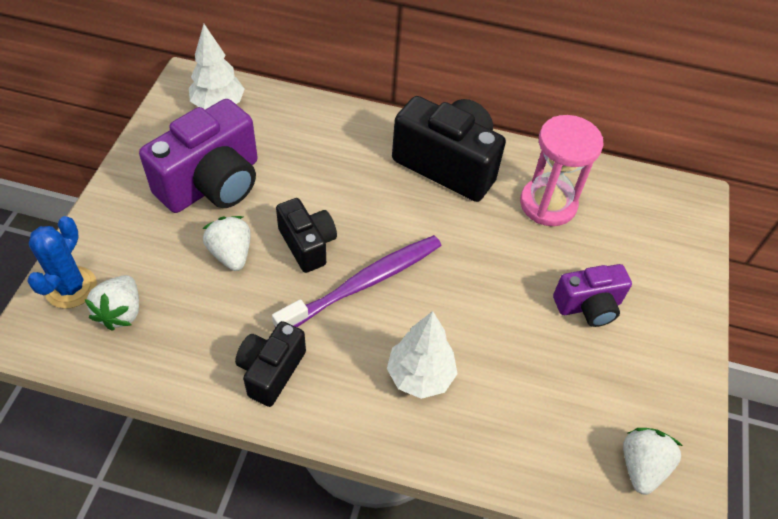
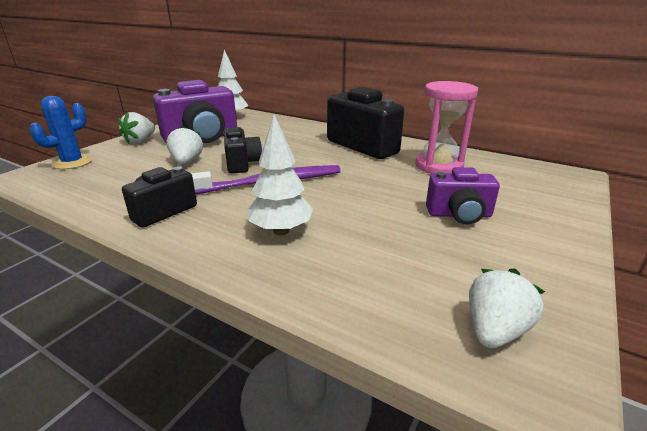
camera: 20 degrees right, 25 degrees down
(121, 312) = (90, 174): white strawberry -> white strawberry (140, 141)

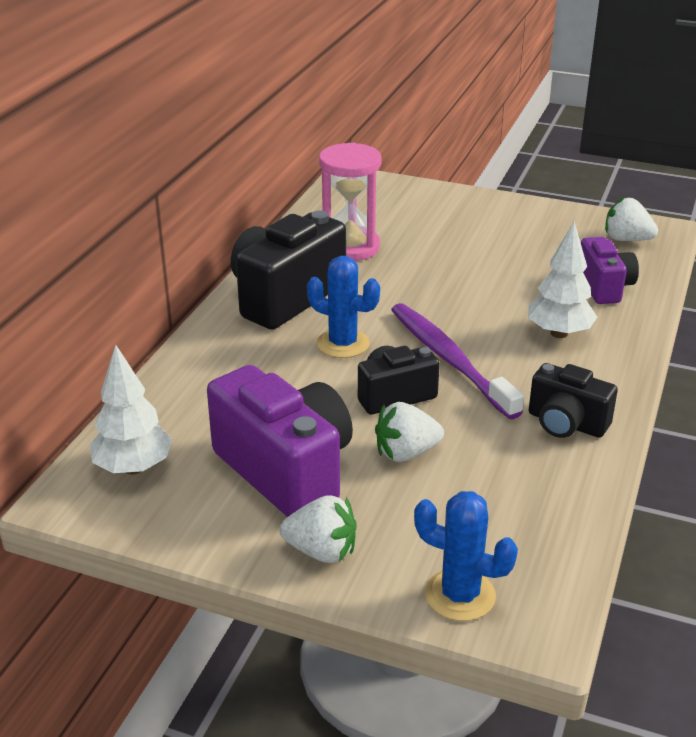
camera: 100 degrees left, 5 degrees up
(306, 155) = (343, 344): none -> blue cactus
(459, 215) = (473, 242): purple camera -> purple camera (604, 287)

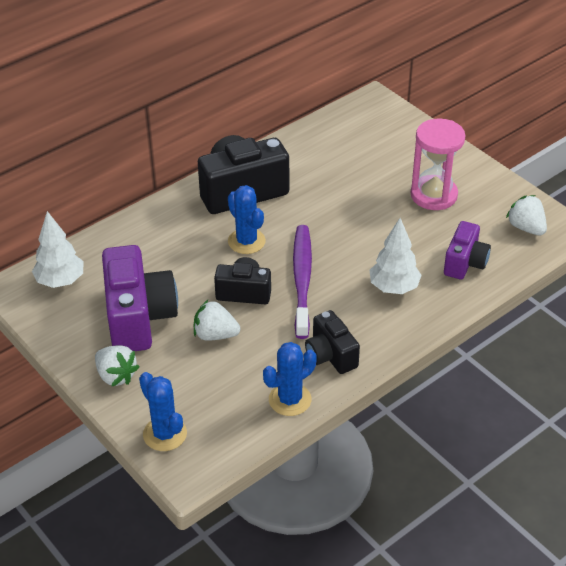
camera: 30 degrees right, 10 degrees up
(350, 247) = (319, 164): pink hourglass -> pink hourglass (433, 195)
(572, 488) = (290, 399): none -> blue cactus

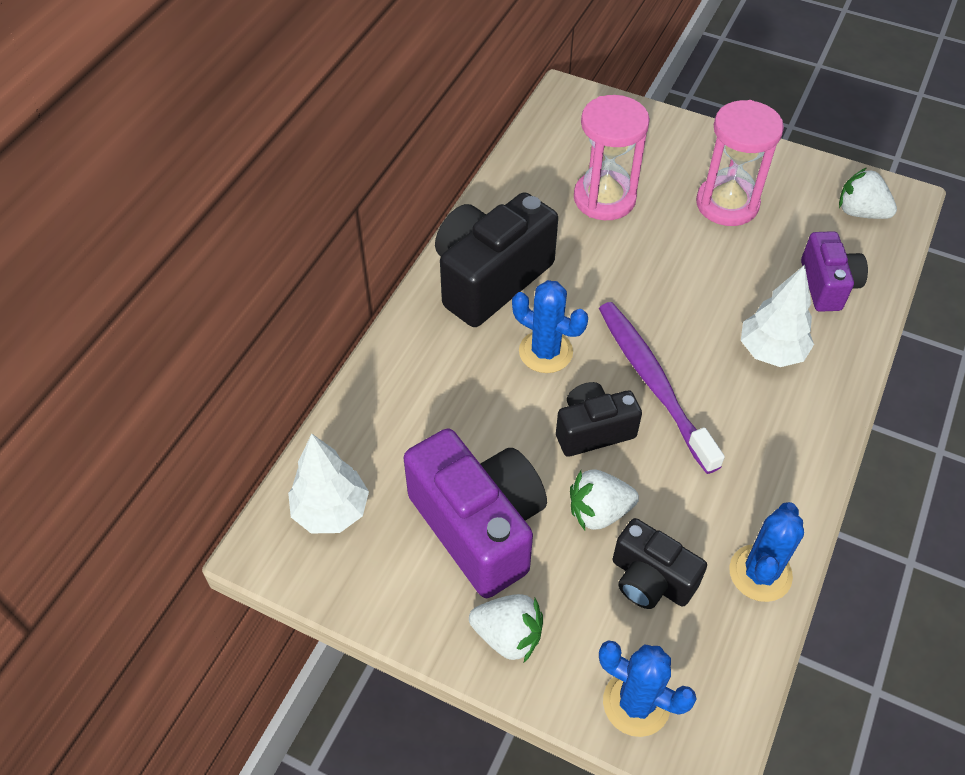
camera: 25 degrees left, 10 degrees up
(330, 355) = (764, 483): black camera -> black camera (650, 580)
(351, 167) = (604, 198): none -> pink hourglass

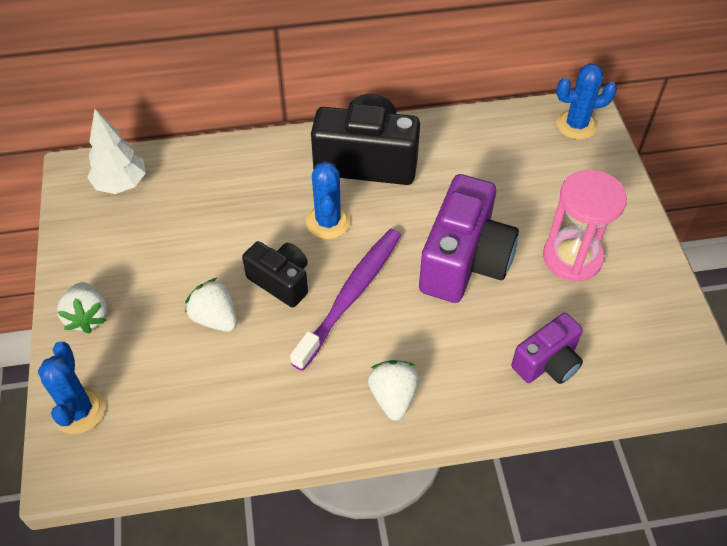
camera: 55 degrees right, 0 degrees up
(479, 526) = (159, 260): purple camera -> purple camera (464, 261)
(604, 198) = (502, 182): pink hourglass -> none
(650, 580) = (180, 374): black camera -> none
(760, 573) = (229, 438): blue cactus -> blue cactus (576, 125)
(771, 352) = (442, 355): white tree -> none
(860, 212) = (655, 351): white strawberry -> white strawberry (393, 397)

